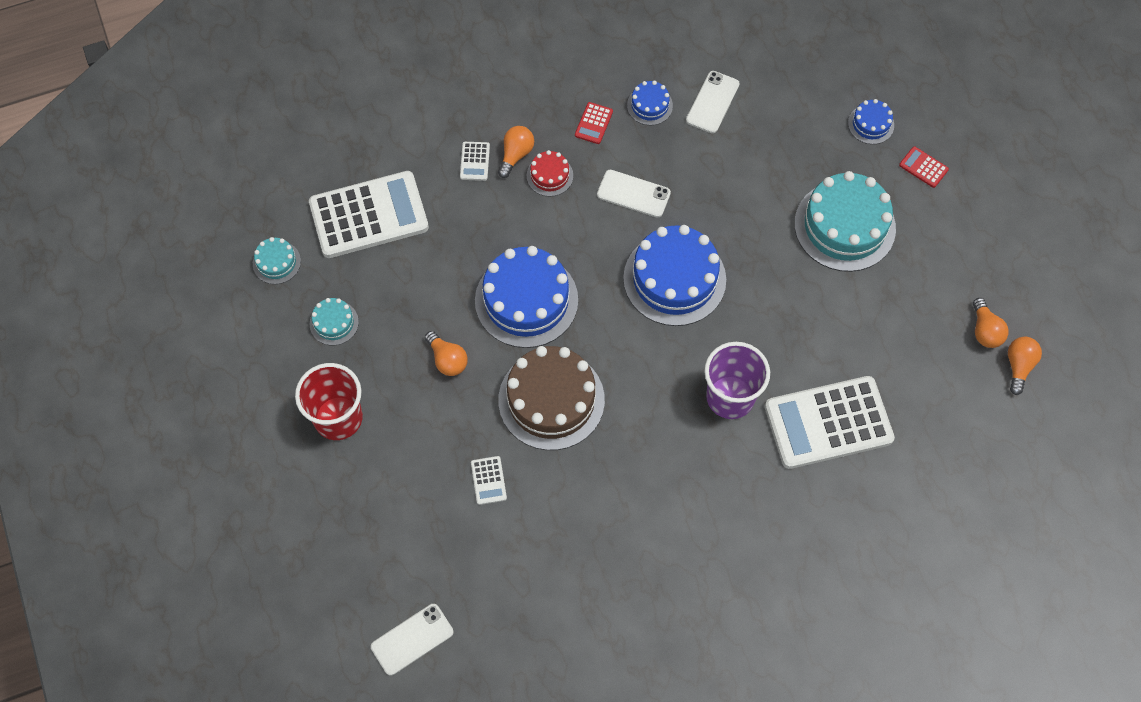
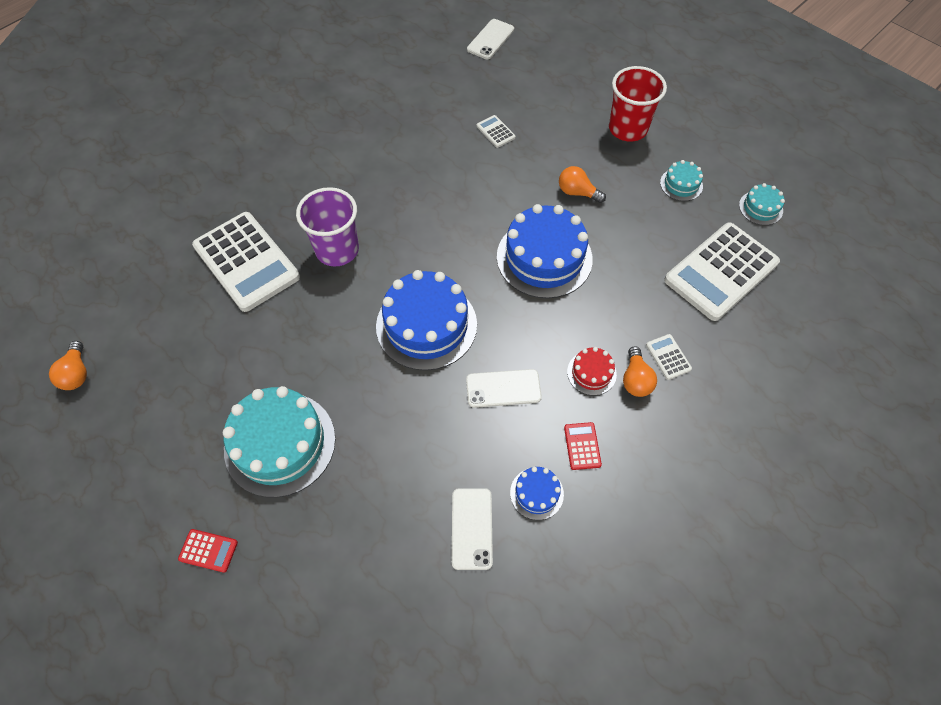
camera: 155 degrees right, 5 degrees down
(551, 400) = (480, 196): brown cake -> none
(828, 423) = (246, 262): white calculator -> white calculator turned 90 degrees clockwise
(871, 124) = (282, 581): blue cake -> none
(985, 331) = (114, 394): orange light bulb -> none

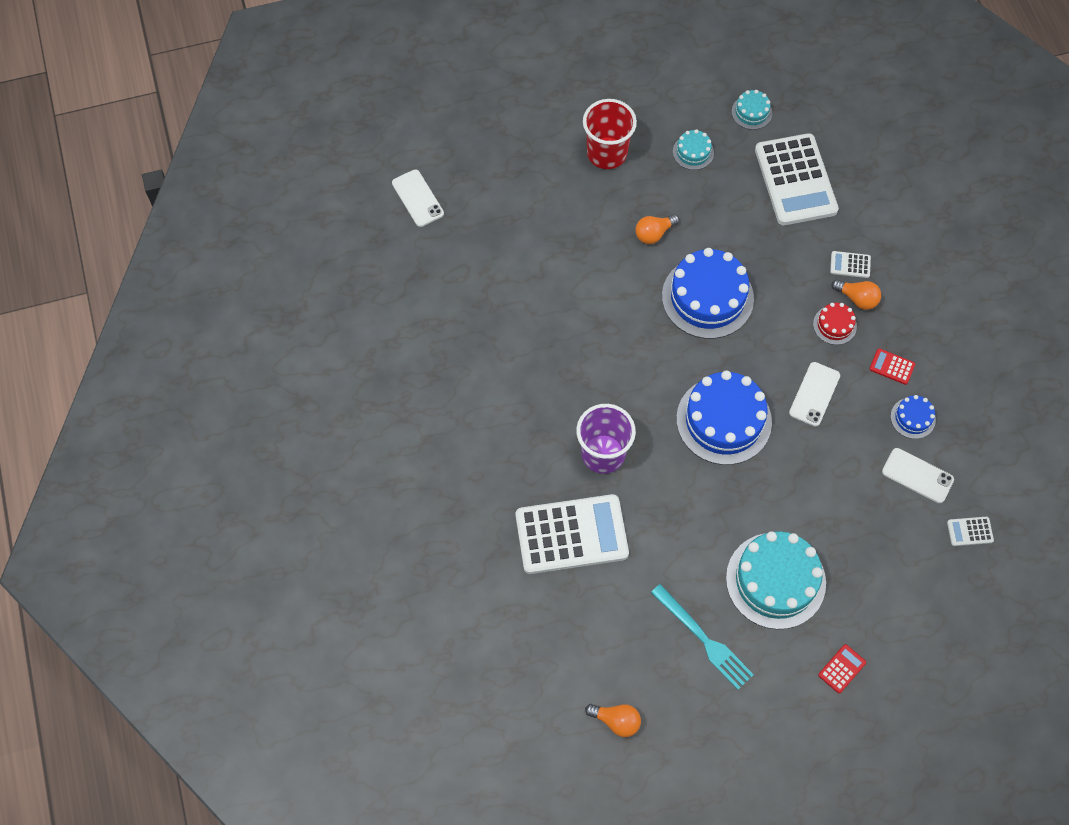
camera: 60 degrees left, 5 degrees up
(188, 408) = (704, 639): none -> turquoise fork
(495, 132) = (543, 258): white calculator -> white calculator (970, 531)

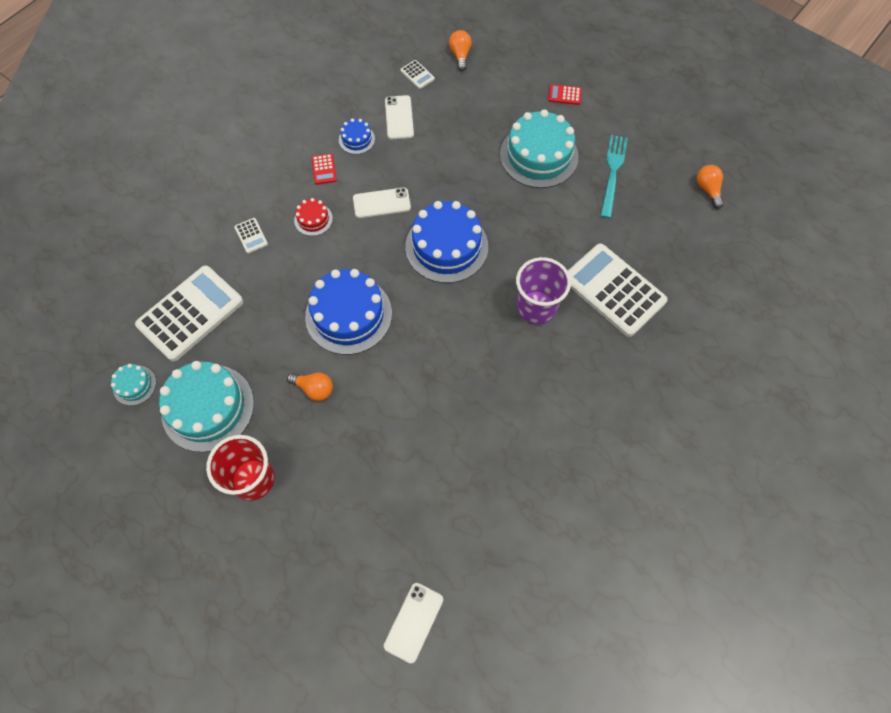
camera: 125 degrees left, 0 degrees up
(693, 152) = (208, 407): turquoise cake -> turquoise cake, size x2.13
(857, 298) = (279, 217): orange light bulb -> orange light bulb (460, 55)

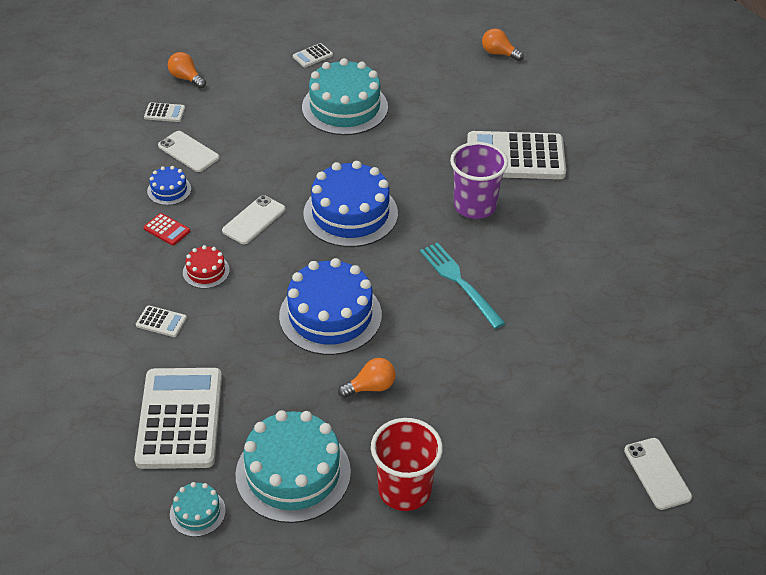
camera: 45 degrees left, 20 degrees down
(564, 95) = (312, 56): red calculator -> white calculator
(613, 172) = (417, 84): turquoise fork -> turquoise fork (459, 282)

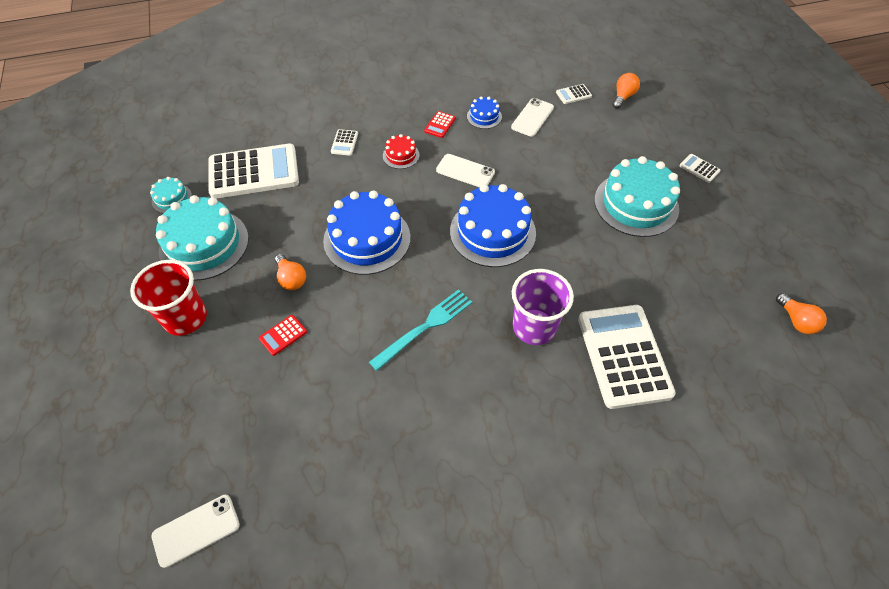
camera: 80 degrees right, 10 degrees up
(165, 113) = (573, 94): white calculator -> white calculator turned 75 degrees clockwise
(447, 398) = (283, 335): none -> red calculator
(499, 53) = (796, 321): orange light bulb -> orange light bulb turned 135 degrees clockwise

